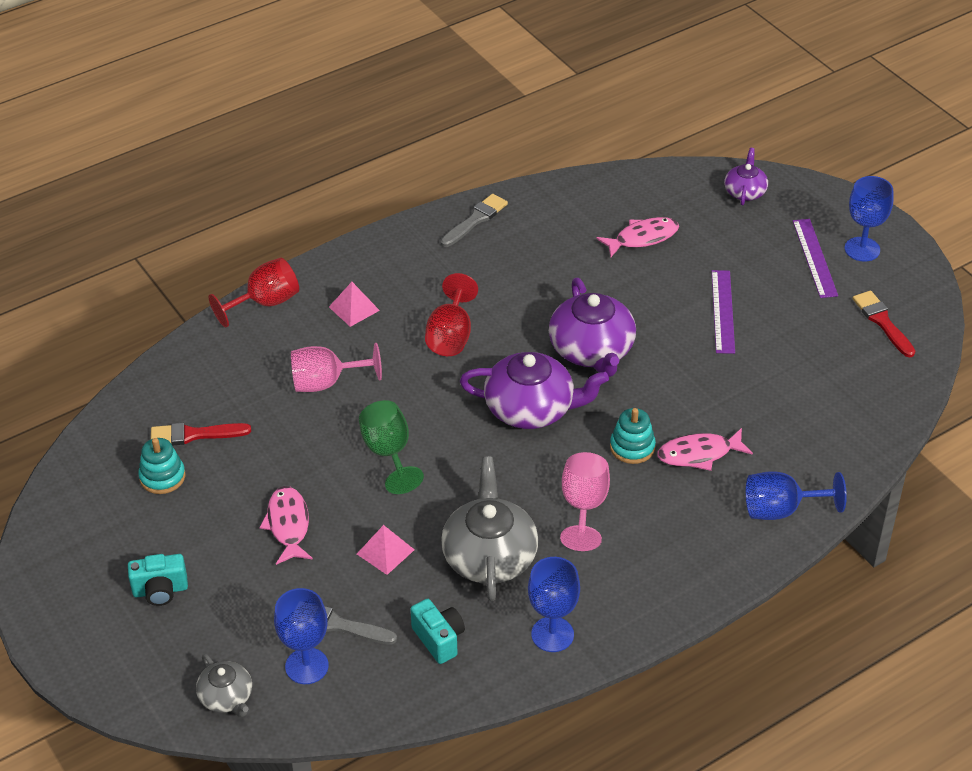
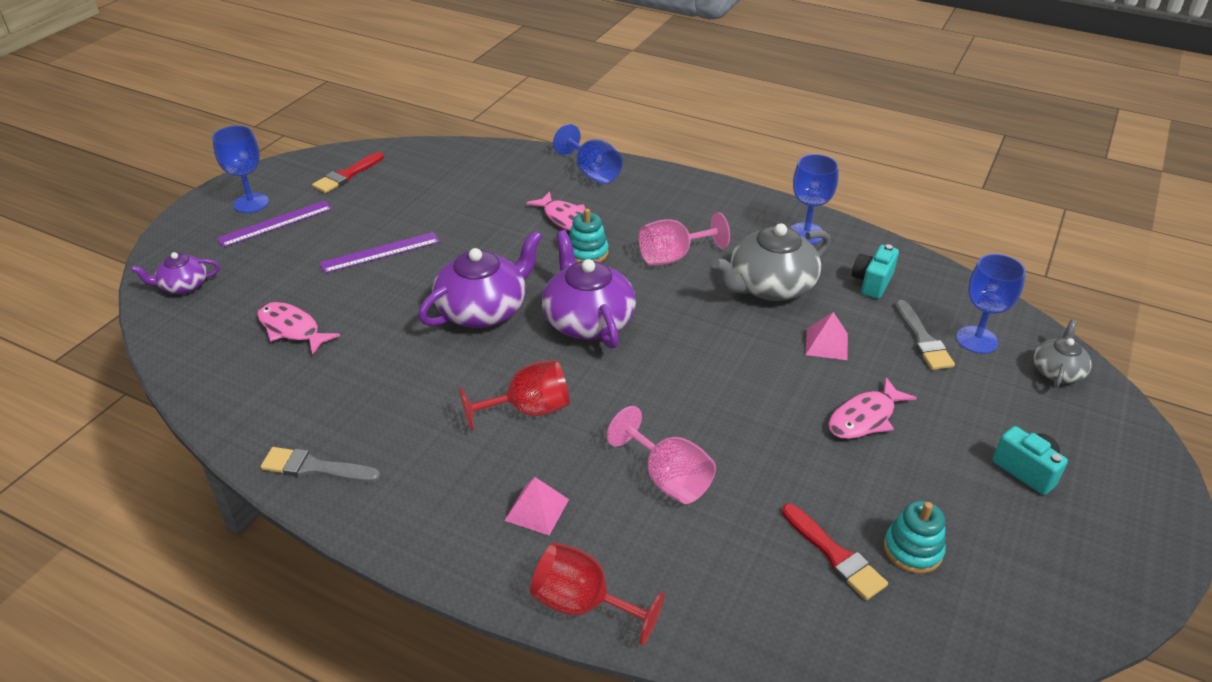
camera: 120 degrees left, 5 degrees down
(389, 453) = (720, 388): green goblet -> none

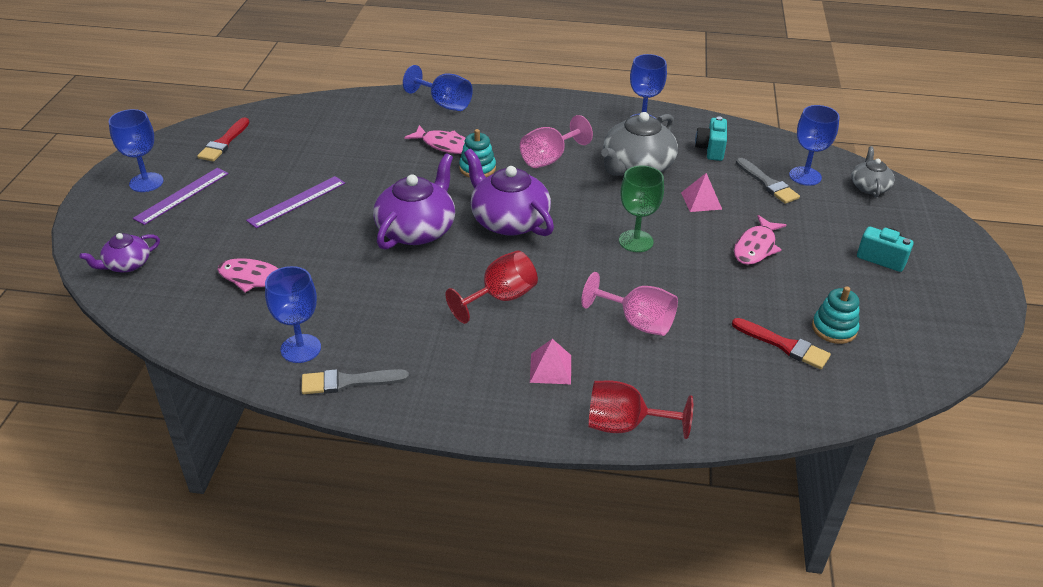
camera: 20 degrees left, 0 degrees up
(290, 417) = (301, 348): none -> blue goblet
(720, 377) = (636, 241): none -> green goblet

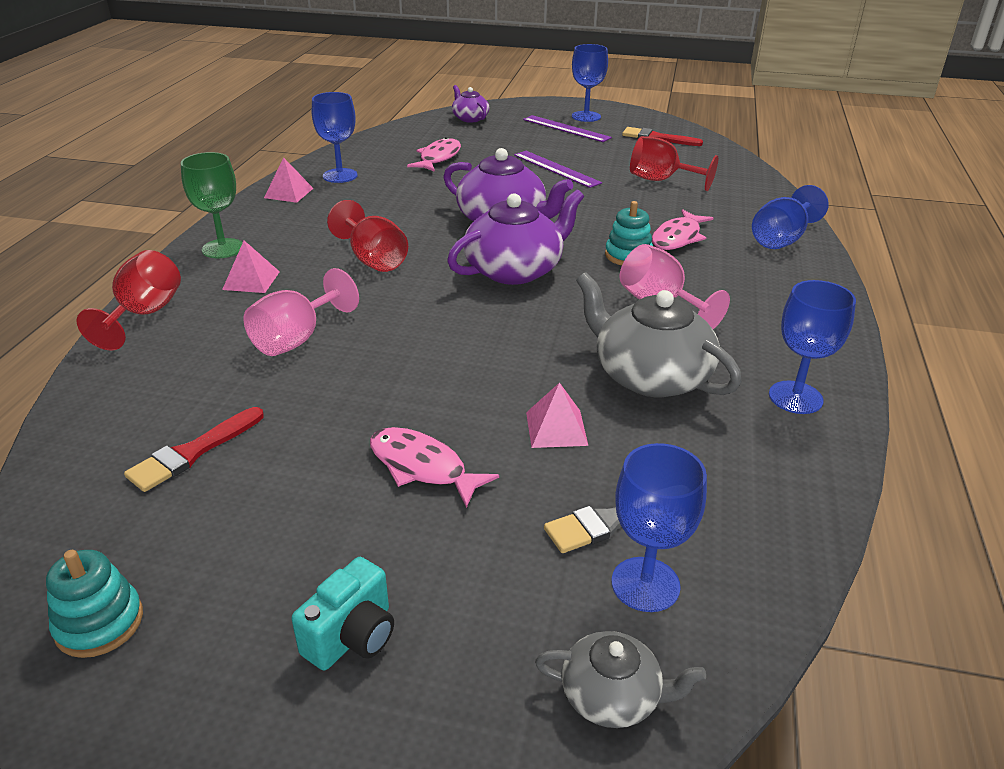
camera: 95 degrees right, 5 degrees down
(331, 146) = (661, 180): none -> red goblet
(348, 382) = (288, 193): grey brush -> pink pyramid
(636, 241) = (459, 355): green goblet -> green goblet (223, 248)
(710, 149) = (721, 464): turquoise camera -> none
(834, 328) = (198, 514): turquoise stacking toy -> turquoise stacking toy (99, 623)

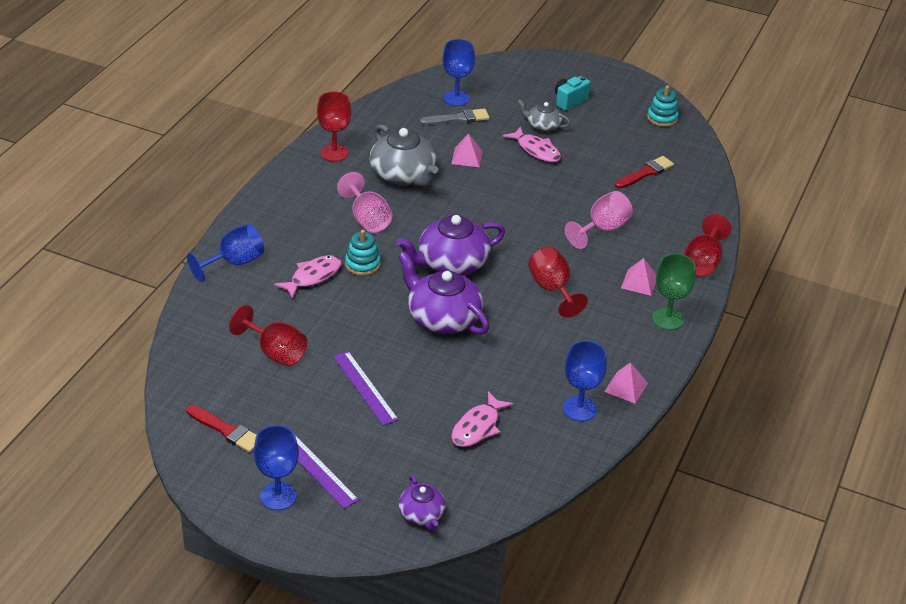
camera: 170 degrees left, 5 degrees up
(612, 696) = (483, 75): grey teapot -> grey teapot (543, 126)
(795, 397) = (334, 153): blue goblet -> red goblet

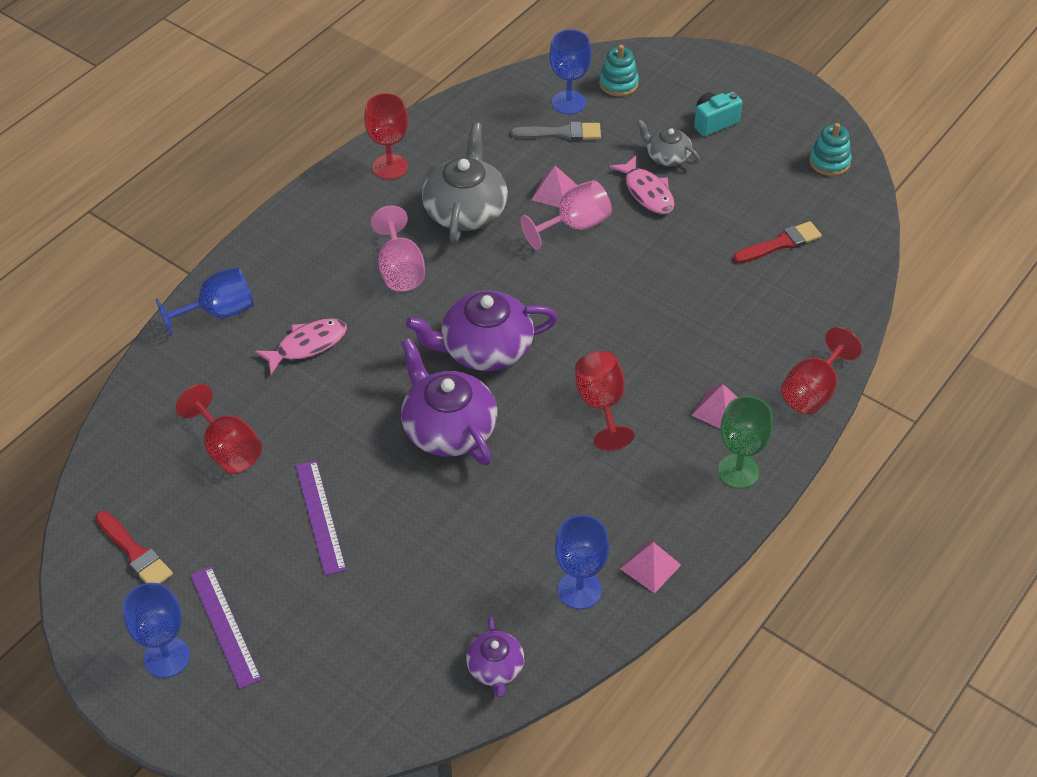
camera: 15 degrees right, 10 degrees up
(362, 264) = (373, 335): turquoise stacking toy -> turquoise stacking toy (618, 83)
(403, 175) = (465, 210): grey teapot -> grey teapot turned 150 degrees counterclockwise
(422, 514) = (332, 714): purple teapot -> purple teapot (495, 668)
(477, 427) = (441, 596): pink fish -> none
(602, 229) = (695, 323): pink goblet -> pink goblet (574, 225)

